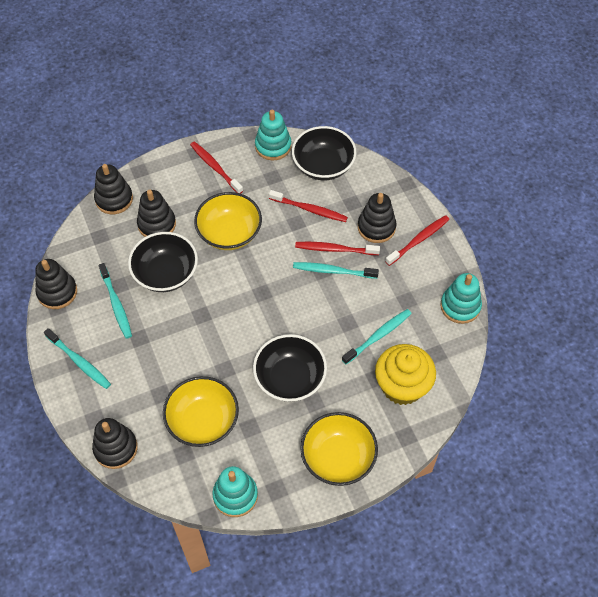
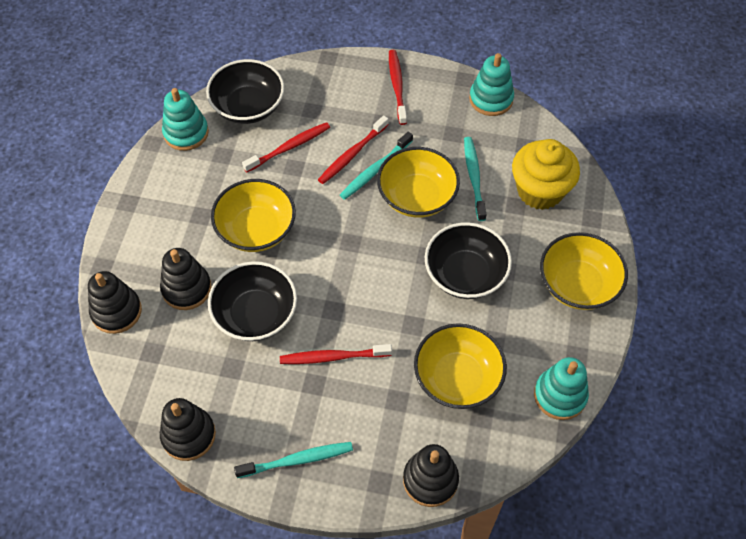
camera: 55 degrees left, 0 degrees up
(116, 304) = (254, 383): turquoise toothbrush -> none
(215, 167) = (164, 196): red toothbrush -> red toothbrush (333, 357)
(331, 310) = (417, 197): none -> yellow bowl
(376, 227) = (355, 108): black stacking toy -> none

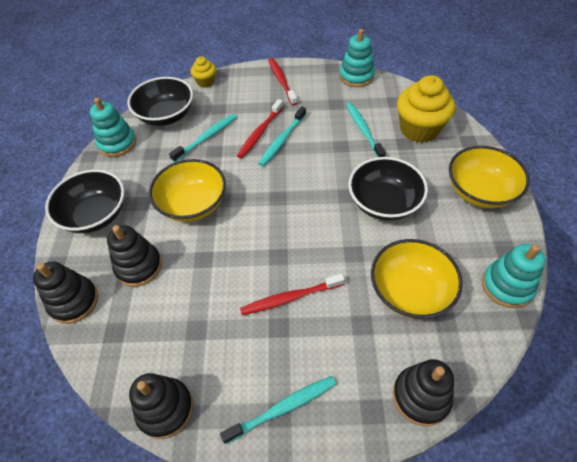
camera: 10 degrees left, 5 degrees down
(255, 314) = (208, 275): black bowl -> black bowl (95, 215)
(289, 147) = (206, 137): red toothbrush -> turquoise toothbrush
(304, 68) = (205, 82): none -> yellow cupcake
(417, 197) = (322, 152): yellow bowl -> none

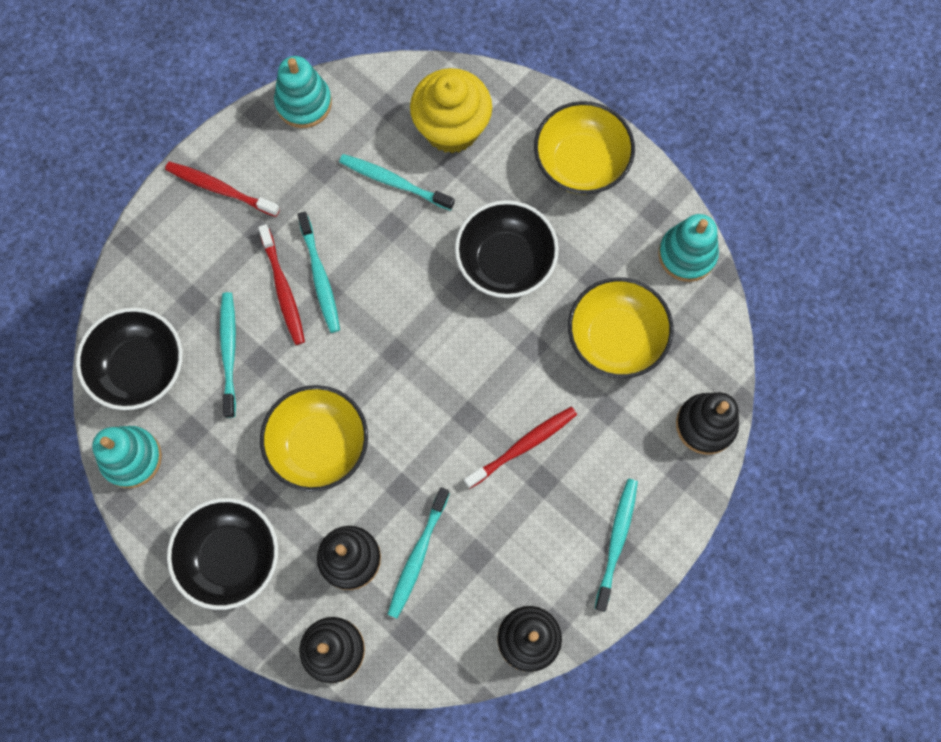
camera: 50 degrees left, 20 degrees up
(169, 298) = (417, 556): none -> turquoise toothbrush
(205, 82) = (124, 275): yellow cupcake -> none
(290, 298) = (523, 446): red toothbrush -> red toothbrush turned 150 degrees counterclockwise

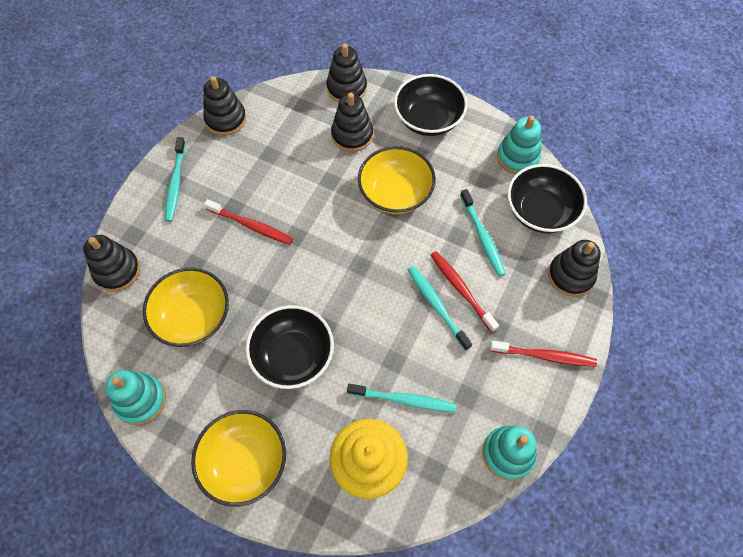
camera: 165 degrees right, 10 degrees down
(144, 273) = (570, 275): none -> black stacking toy
(417, 556) = (308, 146): turquoise toothbrush -> none
(523, 446) = (251, 226): red toothbrush -> red toothbrush turned 105 degrees counterclockwise

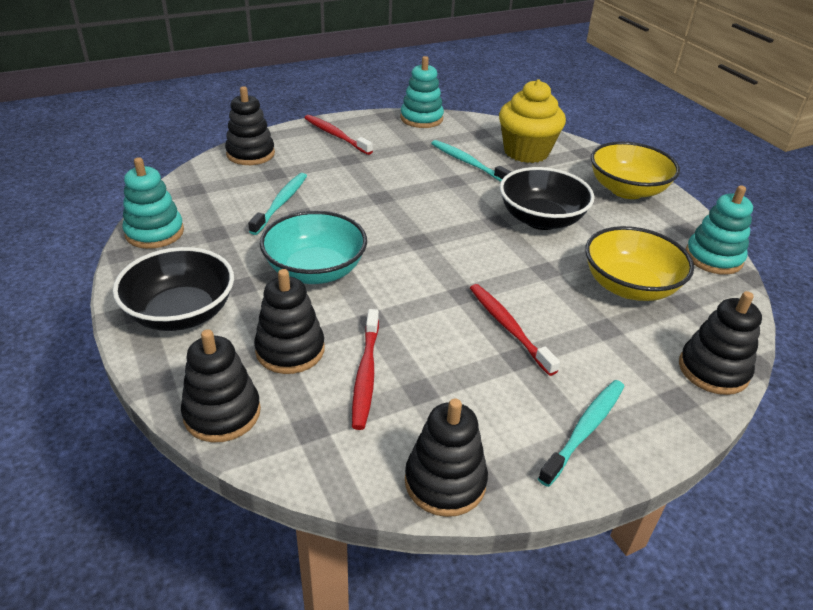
camera: 145 degrees left, 25 degrees down
(395, 193) = (315, 270): yellow bowl -> turquoise bowl
(437, 306) = (380, 188): turquoise toothbrush -> none
(461, 289) = (347, 186): red toothbrush -> red toothbrush (365, 374)
(540, 211) = (206, 192): black bowl -> none

